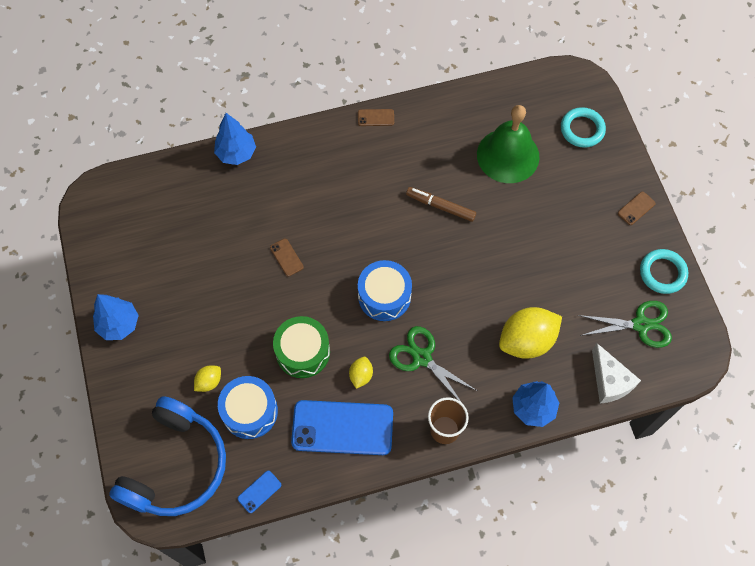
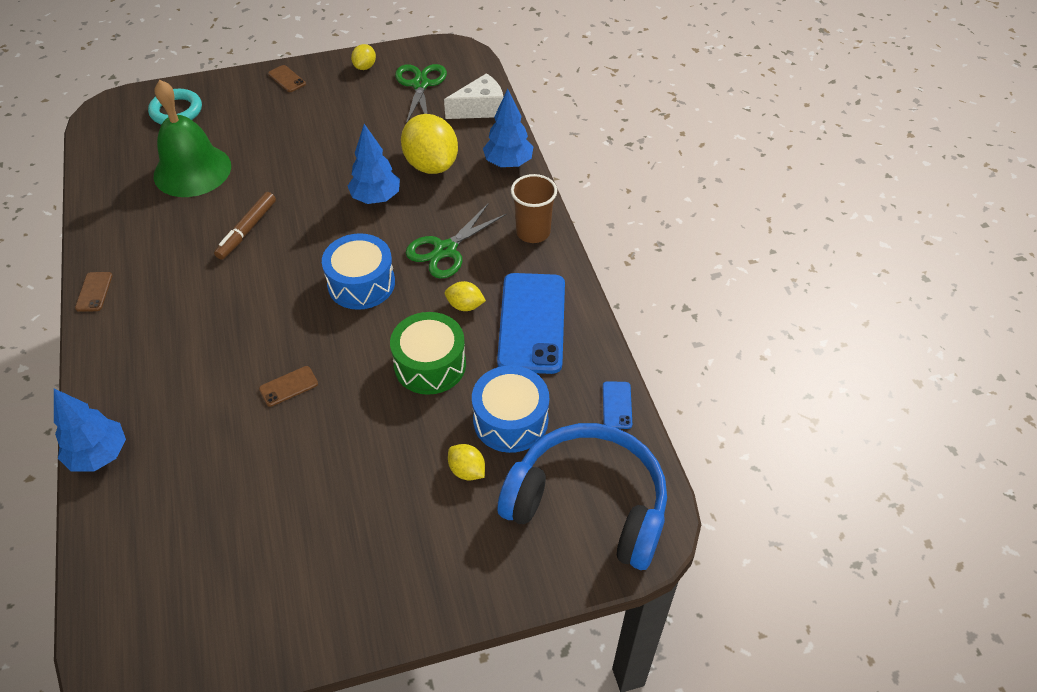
camera: 90 degrees left, 15 degrees down
(119, 324) = (367, 601): blue tree -> blue tree (376, 198)
(259, 491) = (617, 405): blue phone -> blue phone turned 45 degrees clockwise
(662, 273) = (365, 67): turquoise ring -> yellow lemon

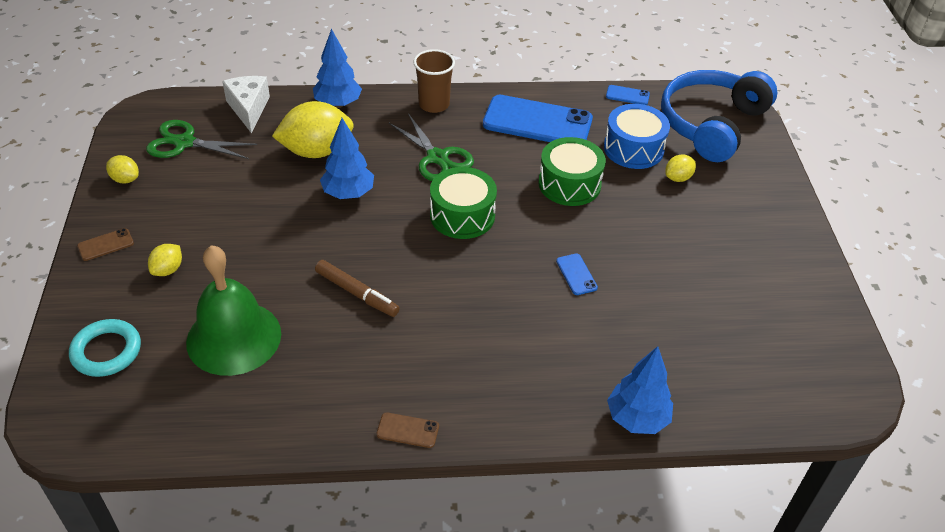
camera: 80 degrees left, 5 degrees down
(288, 386) = (576, 274): brown phone -> blue phone
(361, 283) = (462, 215): blue drum -> green drum
(465, 306) = (508, 155): yellow lemon -> yellow lemon (168, 270)

